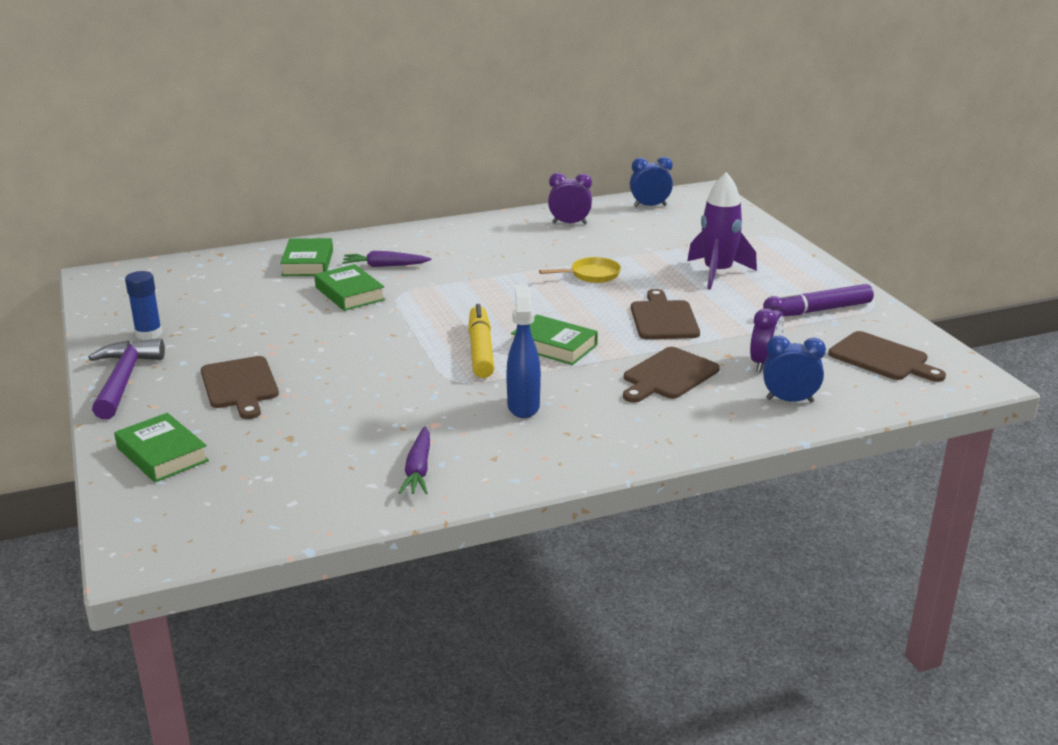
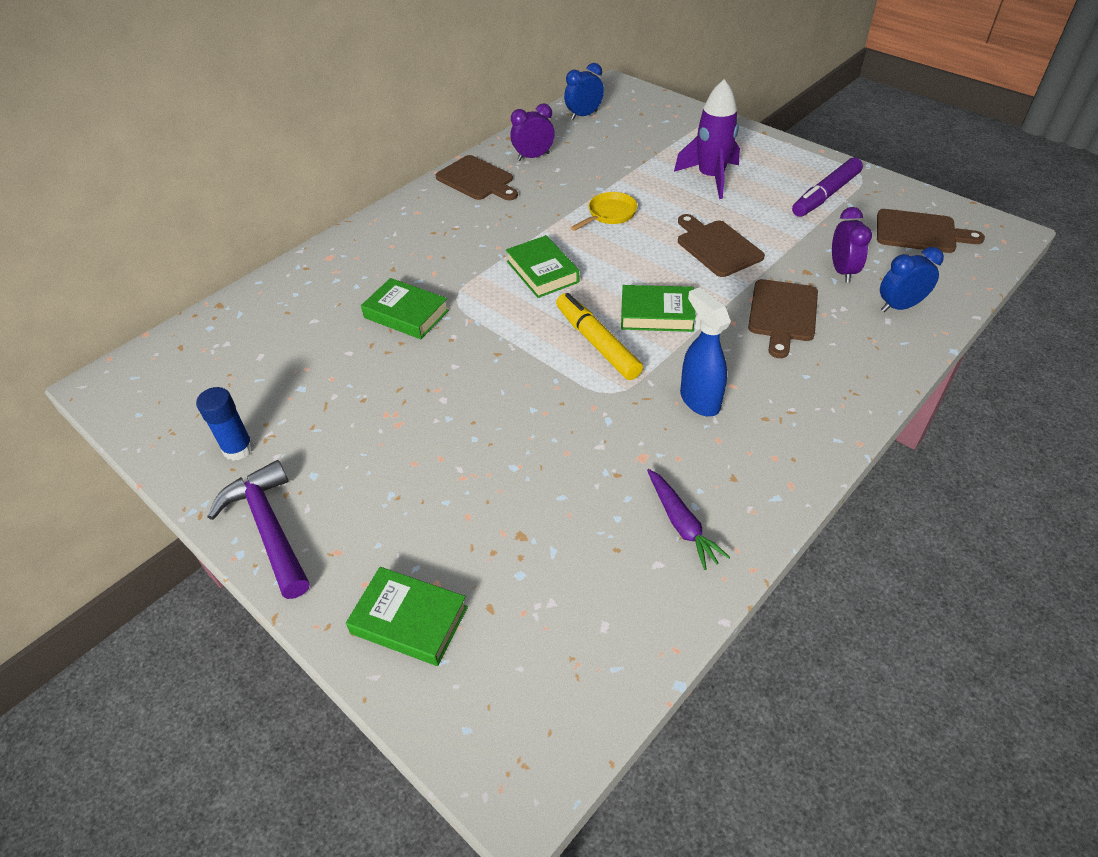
camera: 25 degrees left, 20 degrees up
(240, 385) = (405, 484): brown cutting board -> brown cutting board (477, 179)
(307, 263) = (326, 287): green book -> green book (542, 272)
(385, 266) = (408, 265): purple carrot -> none

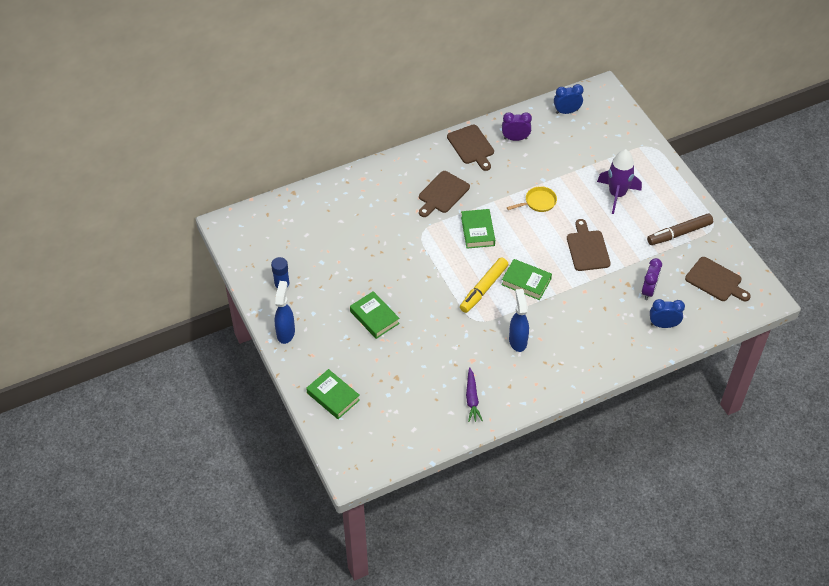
camera: 20 degrees right, 5 degrees up
(269, 528) = (286, 333): purple hammer -> blue spray bottle
(406, 314) = (391, 234): green book -> green book (374, 317)
(597, 343) = (484, 289): yellow marker -> yellow marker turned 135 degrees counterclockwise
(782, 314) = (595, 306): brown cutting board -> brown cutting board (442, 194)
(825, 195) = (679, 233): purple marker -> brown marker

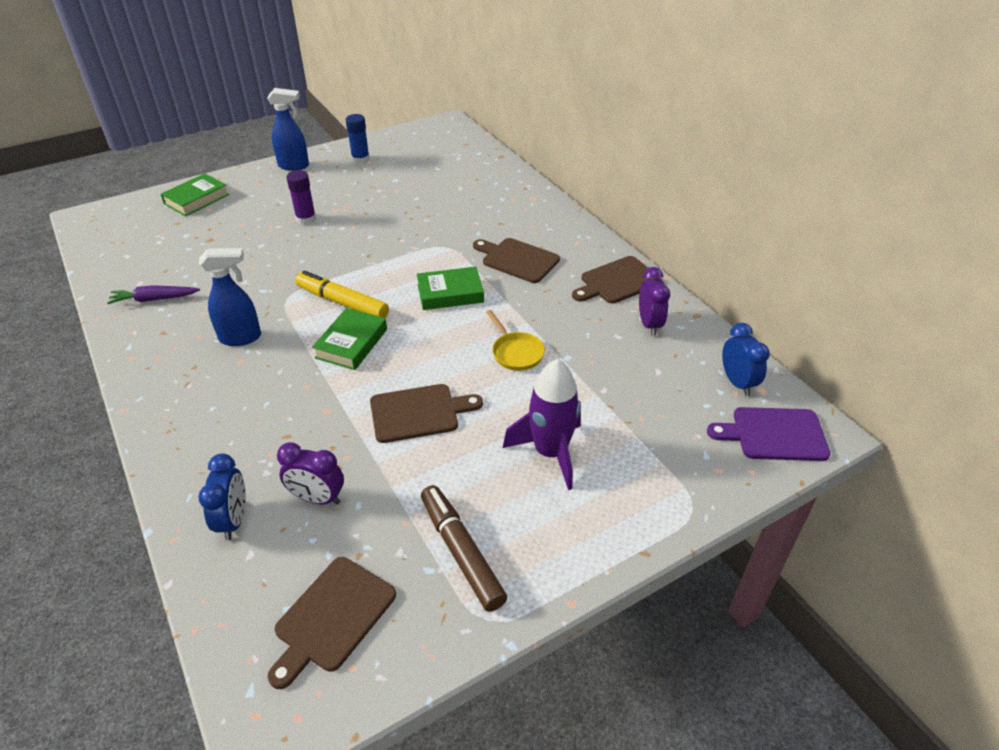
camera: 85 degrees right, 10 degrees down
(374, 317) = (306, 219): green book -> purple glue stick
(604, 106) = (774, 434): none -> purple cutting board

